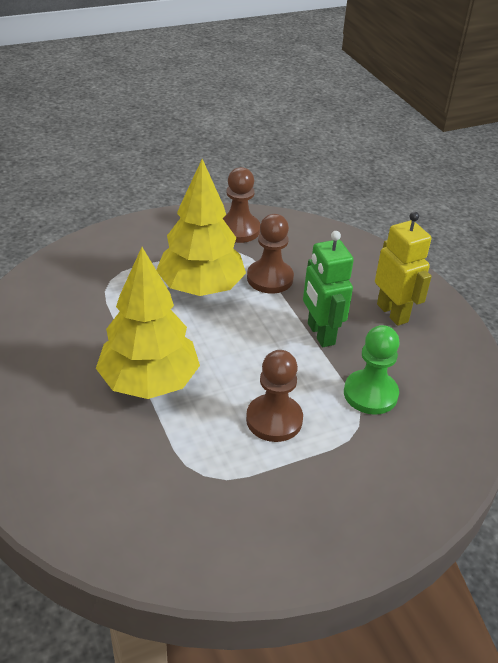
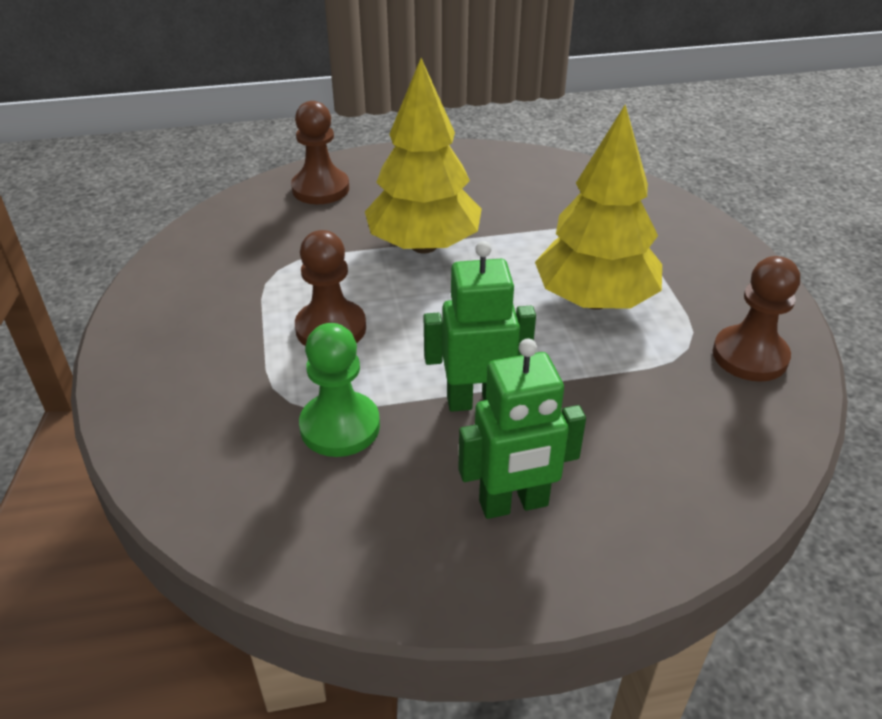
camera: 105 degrees right, 0 degrees up
(270, 278) = (616, 370): brown pawn -> brown pawn (320, 189)
(392, 313) = (514, 504): yellow robot -> green robot

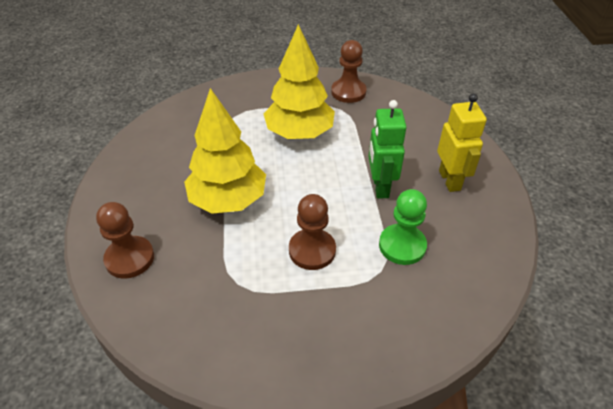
camera: 85 degrees left, 5 degrees up
(514, 504) = (450, 180): green robot -> yellow robot

